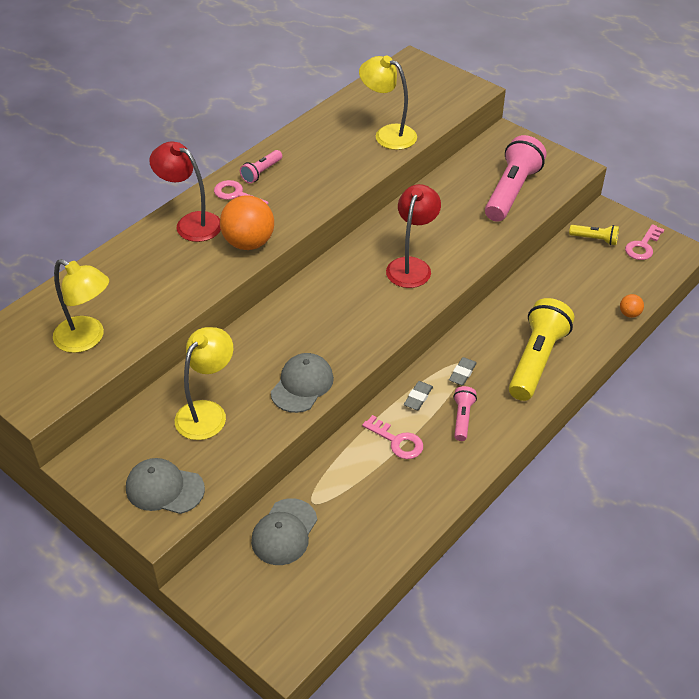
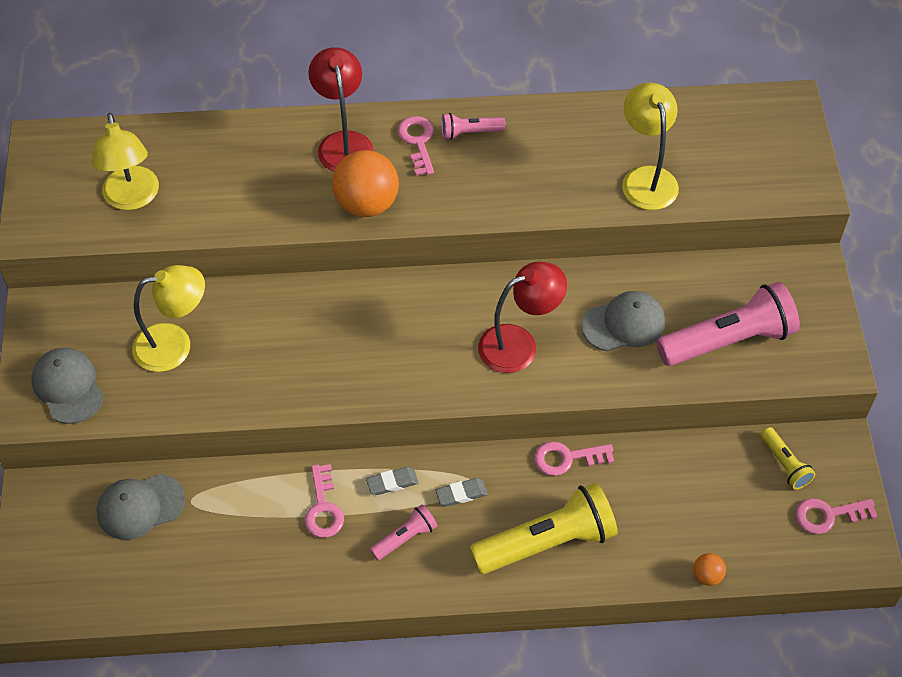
camera: 45 degrees right, 10 degrees up
(302, 385) = (276, 385): grey cap -> grey cap (624, 324)
(492, 315) = (566, 458): none -> pink key

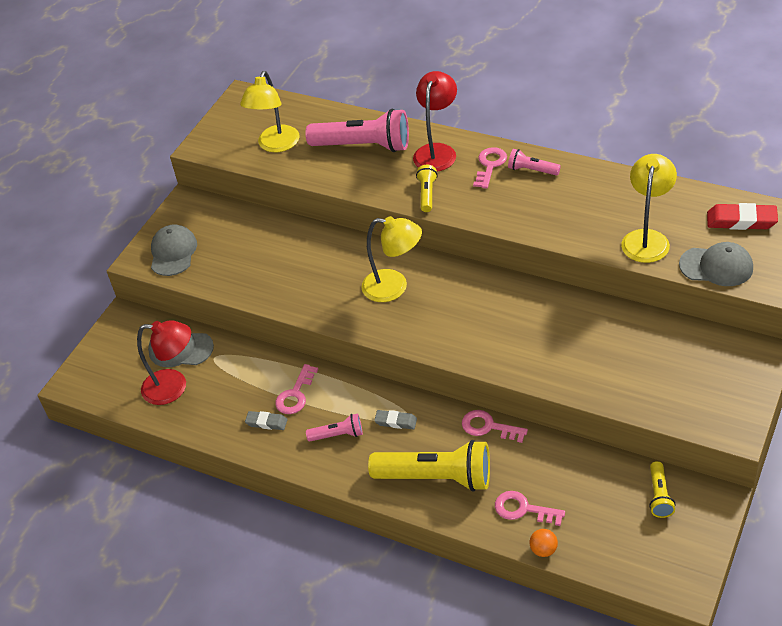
camera: 35 degrees right, 10 degrees down
(175, 345) = (255, 250): yellow lamp -> yellow lamp (394, 287)
(367, 204) = (427, 194): orange ball -> yellow flashlight
(392, 482) = (352, 396): grey eraser -> grey eraser (266, 422)
(519, 344) = (489, 328): red lamp -> red lamp (174, 387)
(624, 324) = (578, 341): grey cap -> grey cap (716, 266)
(728, 340) = (654, 380): pink flashlight -> pink flashlight (364, 146)
(730, 123) = (741, 221): none -> red eraser
(828, 515) = (672, 546): pink key -> pink key (523, 509)

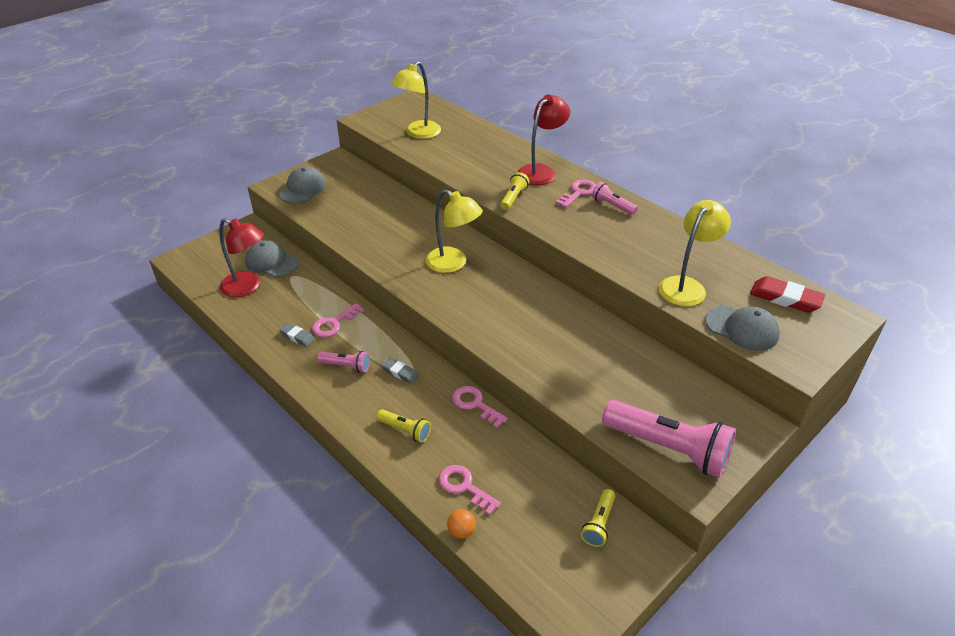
camera: 15 degrees right, 5 degrees down
(364, 146) = (485, 152): pink flashlight -> pink flashlight (669, 448)
(437, 477) = (405, 430): yellow flashlight -> yellow flashlight, size x0.49

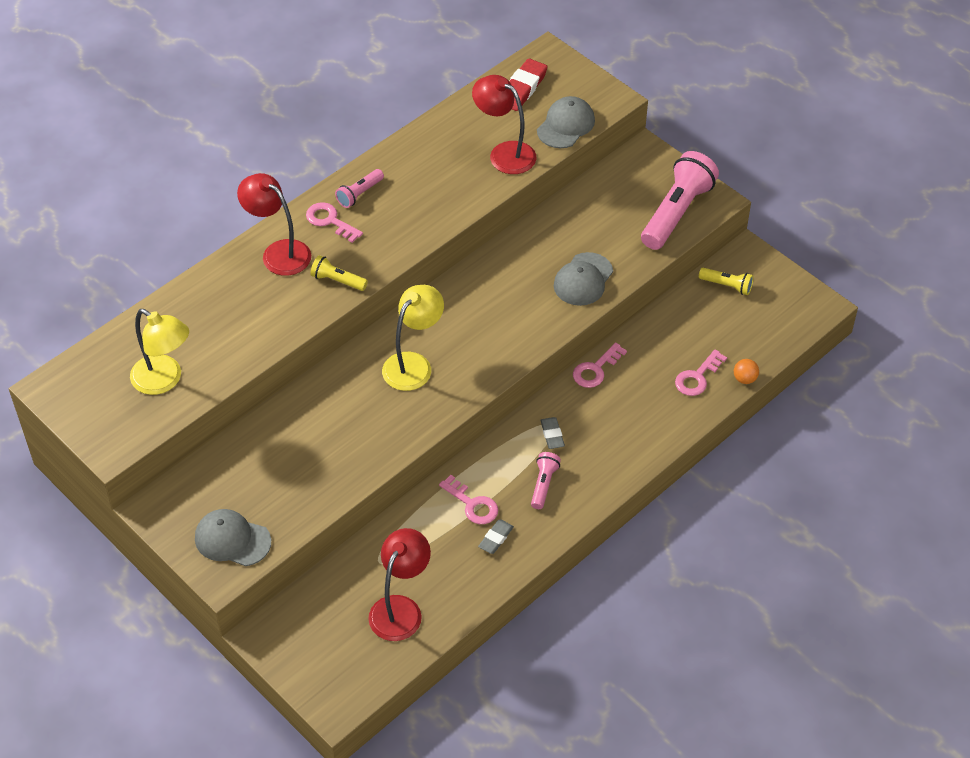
camera: 90 degrees left, 10 degrees up
(272, 262) = (347, 590): grey cap -> grey cap (583, 279)
(400, 372) = (552, 435): grey eraser -> grey eraser turned 45 degrees counterclockwise
(405, 430) = (633, 425): yellow flashlight -> none
(686, 286) = (504, 153): yellow lamp -> red lamp

